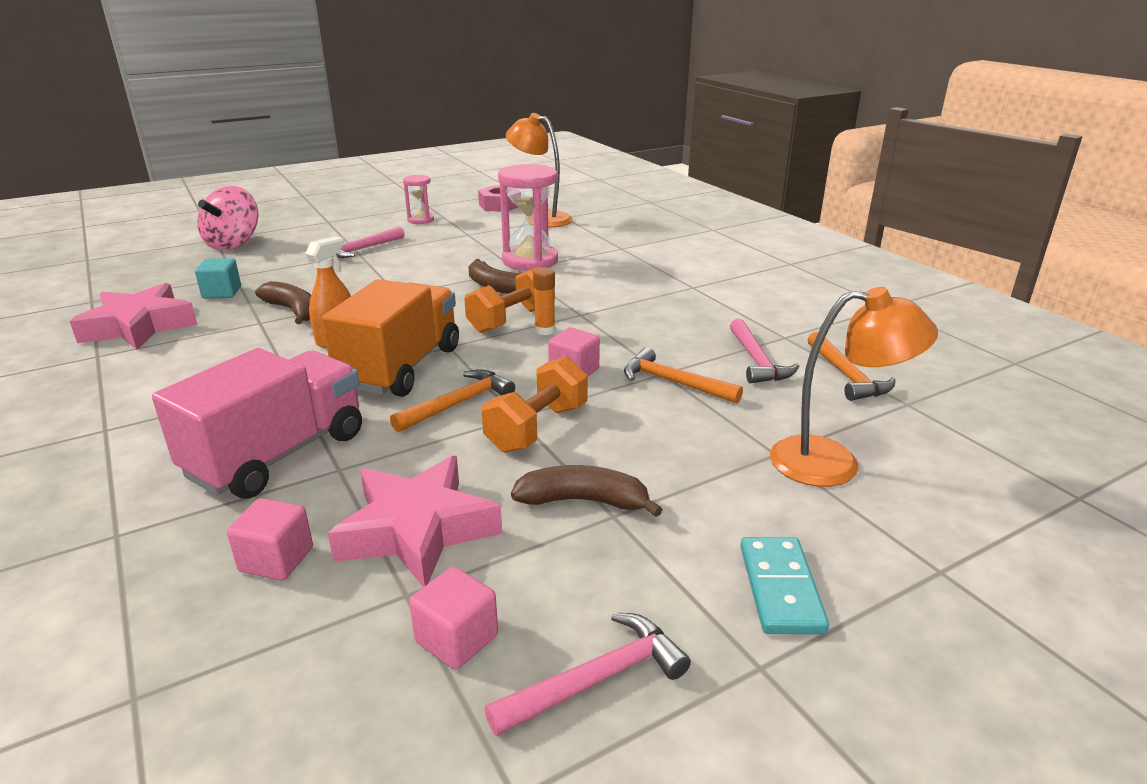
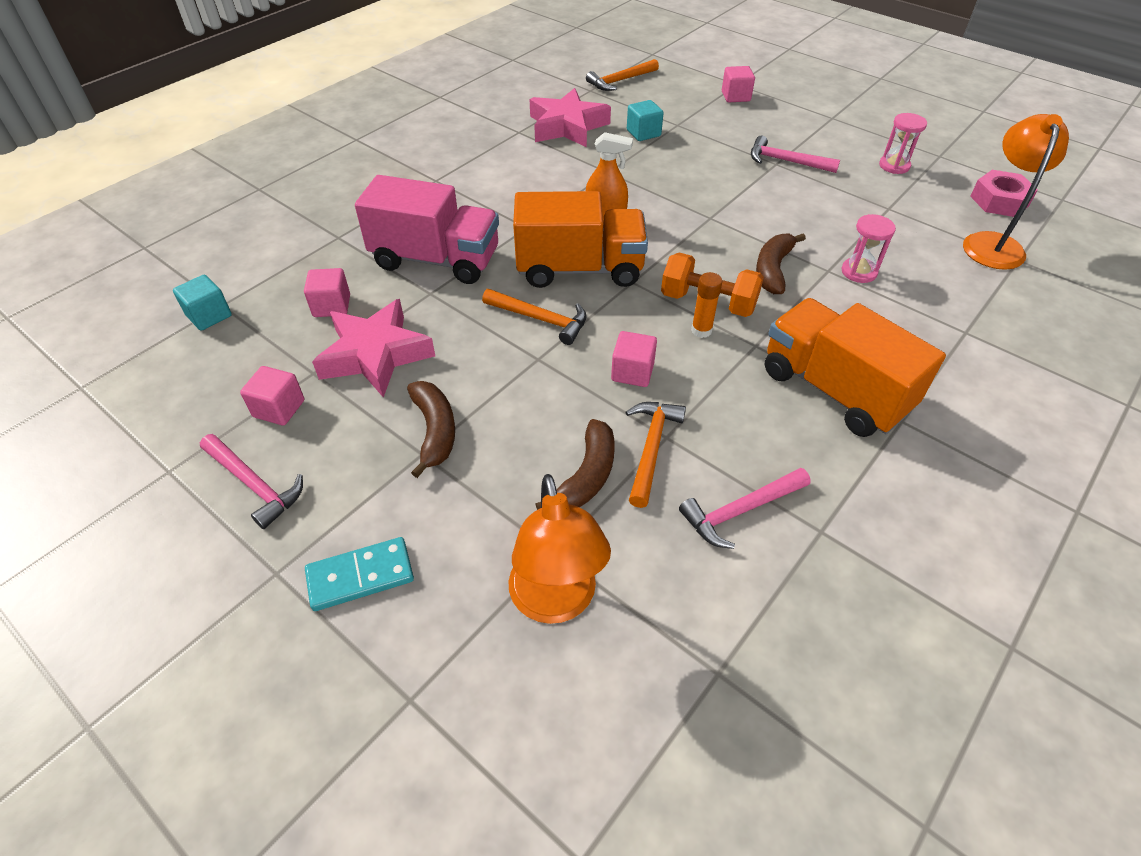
camera: 70 degrees right, 20 degrees up
(147, 719) = (209, 316): none -> turquoise cube
(234, 244) = (735, 96): pink spinning top -> pink cube
(293, 311) = (638, 178): brown banana -> brown banana (587, 476)
(530, 261) = (859, 272): pink hourglass -> pink hourglass, size x0.54
(537, 428) = (525, 376): orange dumbbell -> none
(650, 299) = (834, 390): none -> orange truck
(846, 376) = (754, 604): orange hammer -> orange hammer (620, 81)

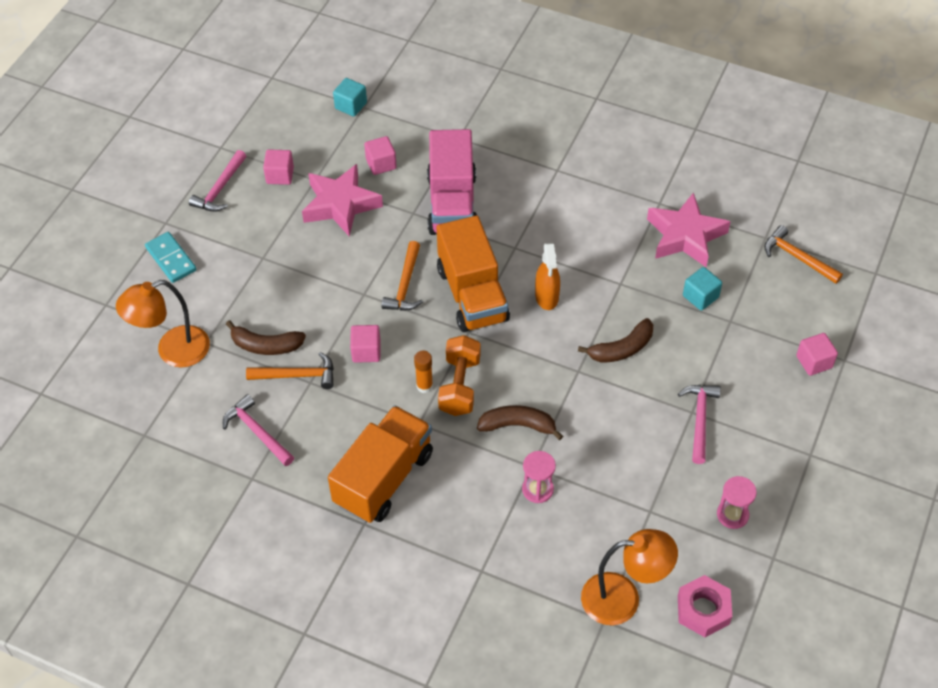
camera: 75 degrees right, 5 degrees up
(435, 431) = (282, 258): brown banana -> brown banana (622, 349)

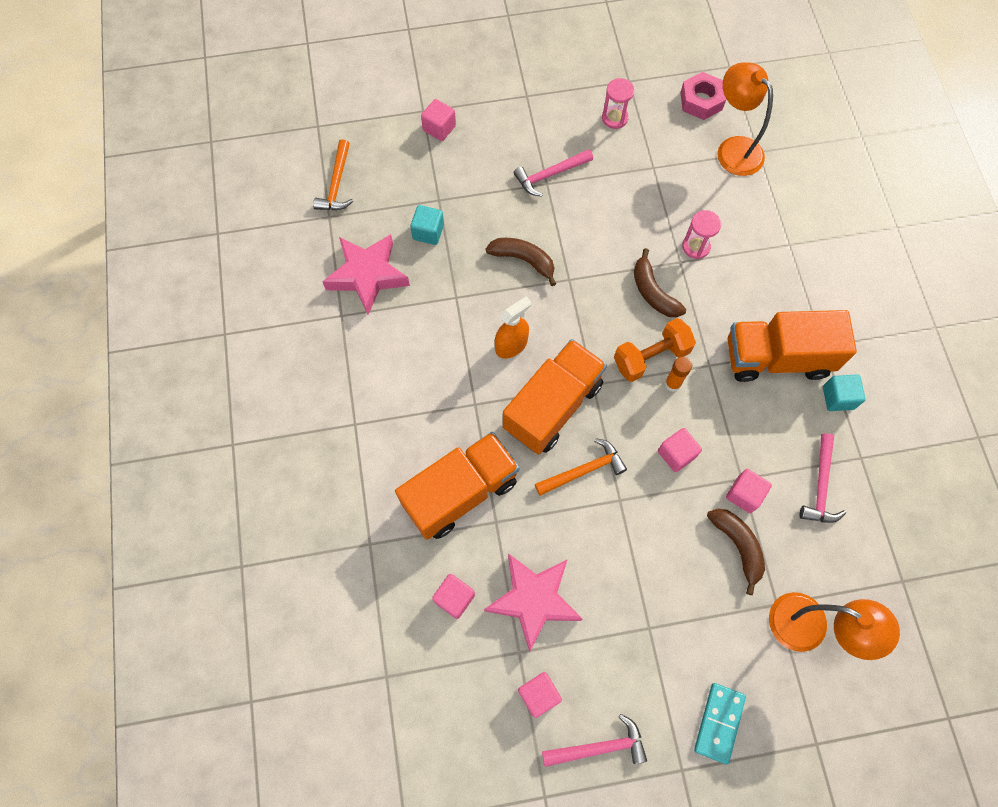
camera: 125 degrees left, 15 degrees up
(297, 375) = (744, 494): orange hammer -> pink cube
(351, 106) = (392, 692): turquoise cube -> turquoise cube (838, 398)
(452, 204) = (460, 492): pink truck -> orange truck

